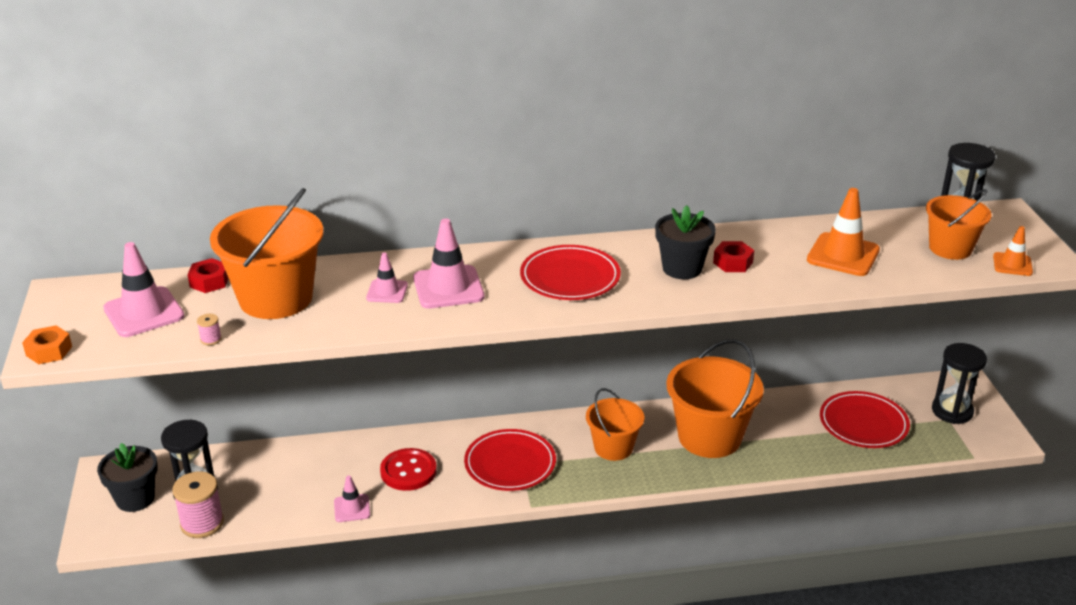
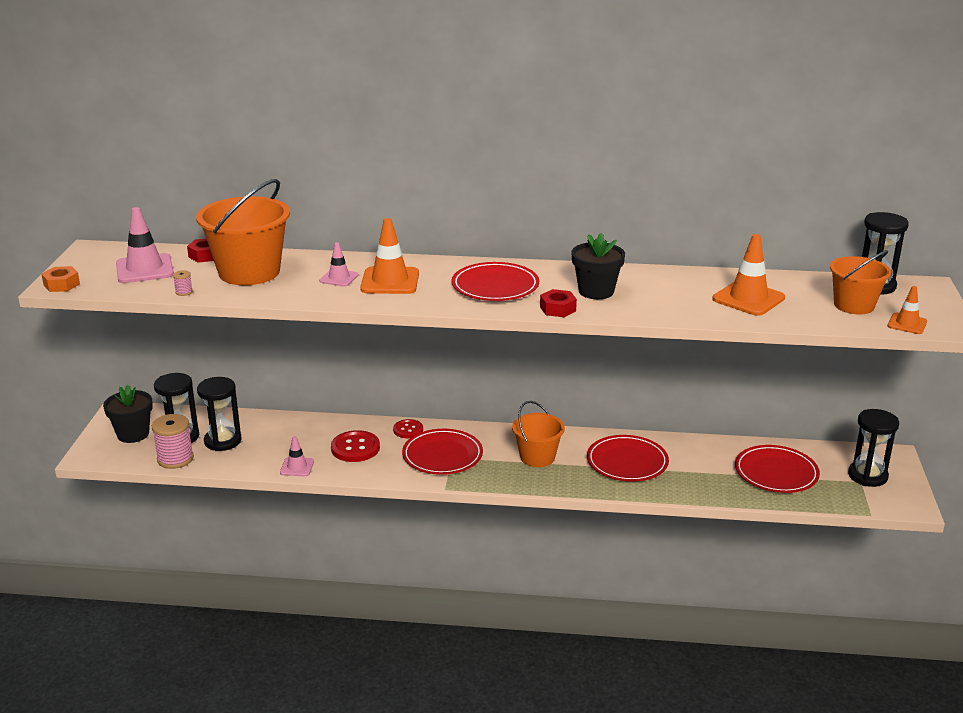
camera: 15 degrees right, 5 degrees down
(249, 489) = (223, 441): none -> black hourglass
(448, 287) = (390, 281): pink traffic cone -> orange traffic cone
(458, 437) = (408, 430): none -> red button
(709, 437) = (627, 462): orange bucket -> red plate
(733, 262) = (644, 292): red nut -> red nut (558, 309)

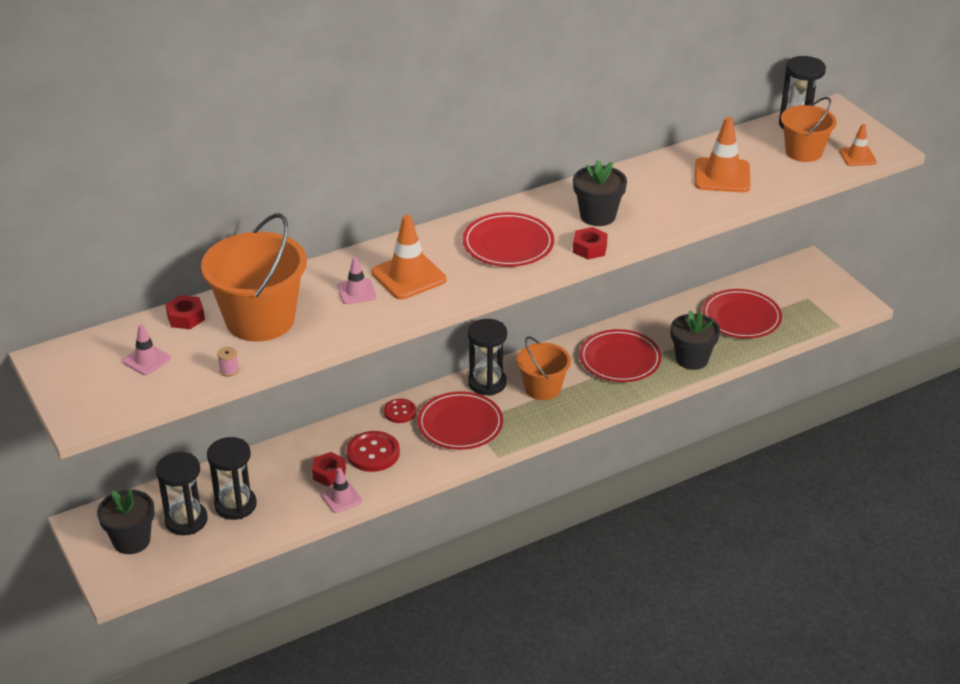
camera: 35 degrees left, 10 degrees up
(61, 284) = (85, 415): orange nut -> none
(144, 269) = (146, 360): pink traffic cone -> pink traffic cone, size x0.58
(175, 459) = (211, 546): pink spool -> none
(308, 448) = (329, 473): none -> red nut
(692, 486) = (692, 359): none -> black flower pot
(867, 476) = (807, 290): black hourglass -> black hourglass (487, 383)

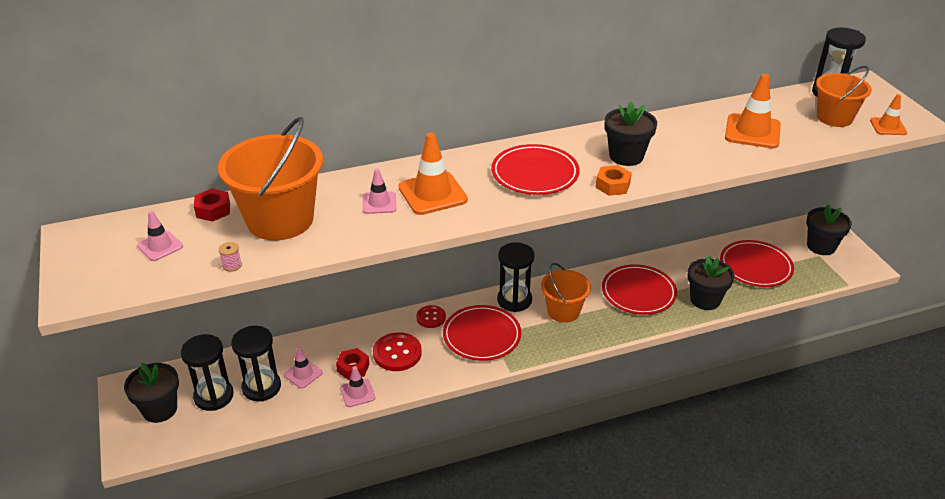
camera: 10 degrees right, 0 degrees up
(276, 486) = (303, 374): none -> pink traffic cone
(589, 248) = (612, 185): red nut -> orange nut
(808, 287) = (821, 246): none -> black flower pot

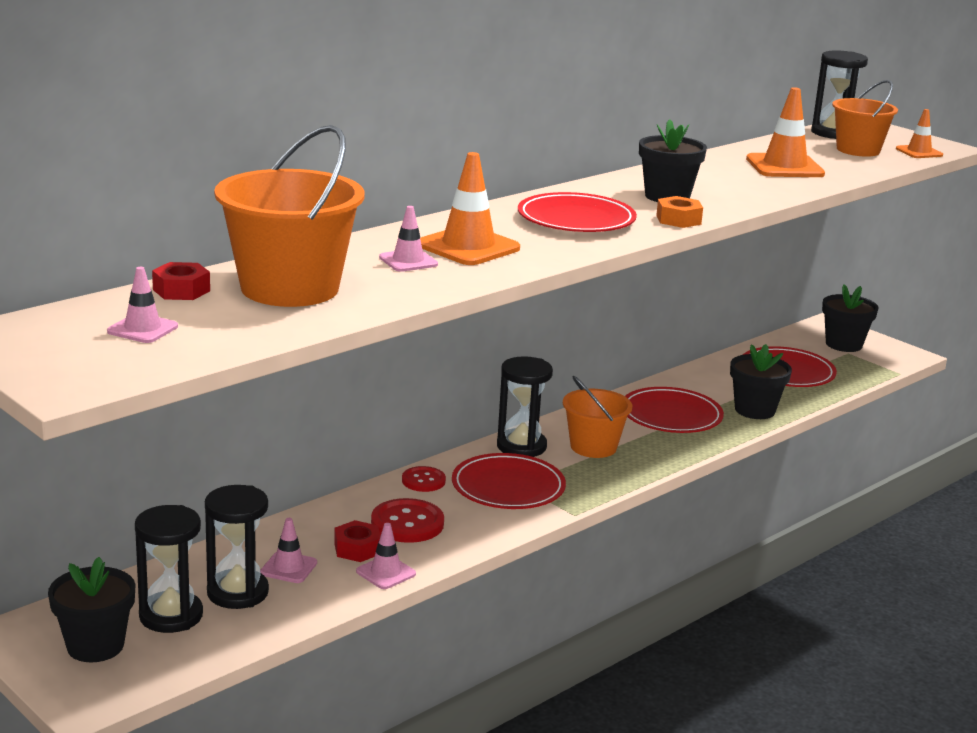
camera: 25 degrees left, 15 degrees down
(232, 265) = (271, 333): pink spool -> none

